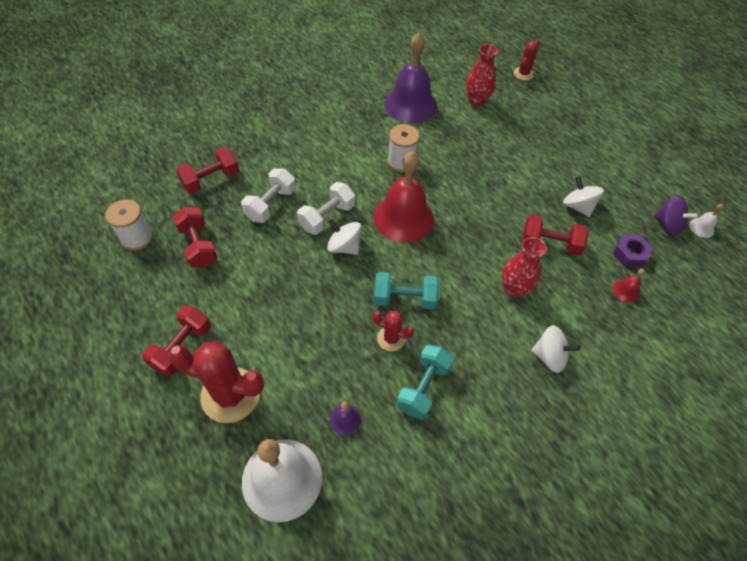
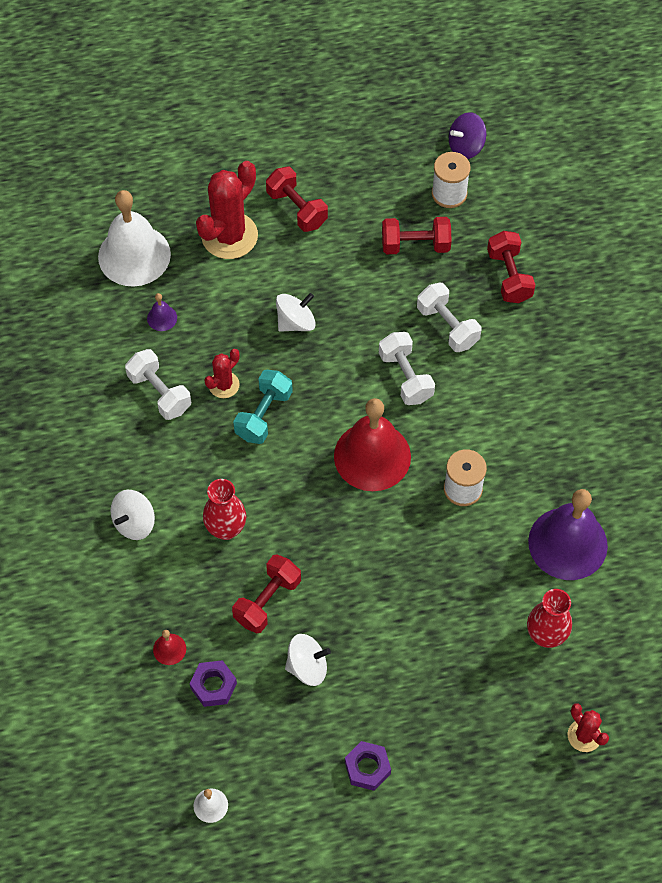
camera: 115 degrees right, 5 degrees up
(344, 246) = (356, 380): white spinning top -> white spinning top (296, 322)
(423, 387) = (159, 393): turquoise dumbbell -> white dumbbell
(615, 158) = (367, 768): none -> purple nut
(668, 225) = (233, 763): purple spinning top -> purple spinning top (466, 147)

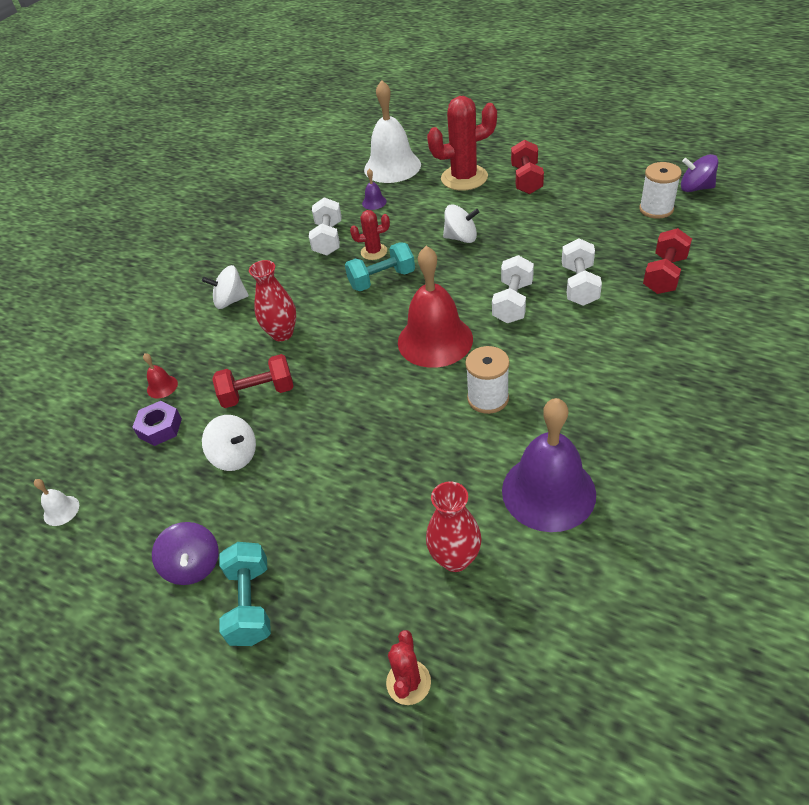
camera: 45 degrees right, 15 degrees down
(367, 768) = (193, 565): purple nut -> purple spinning top
(415, 245) = (599, 228): red dumbbell -> none
(437, 763) = (250, 603): none -> turquoise dumbbell

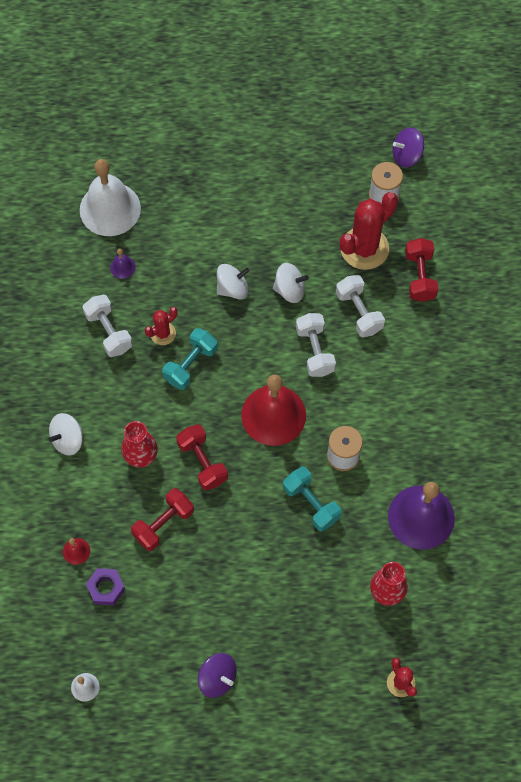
camera: 35 degrees left, 20 degrees up
(235, 456) = (185, 585): white spinning top -> white spinning top (290, 290)
(250, 603) = (275, 684): turquoise dumbbell -> turquoise dumbbell (311, 503)
(464, 178) = (192, 204): red cactus -> red cactus (364, 248)
(526, 180) = (253, 189): red dumbbell -> red dumbbell (202, 462)

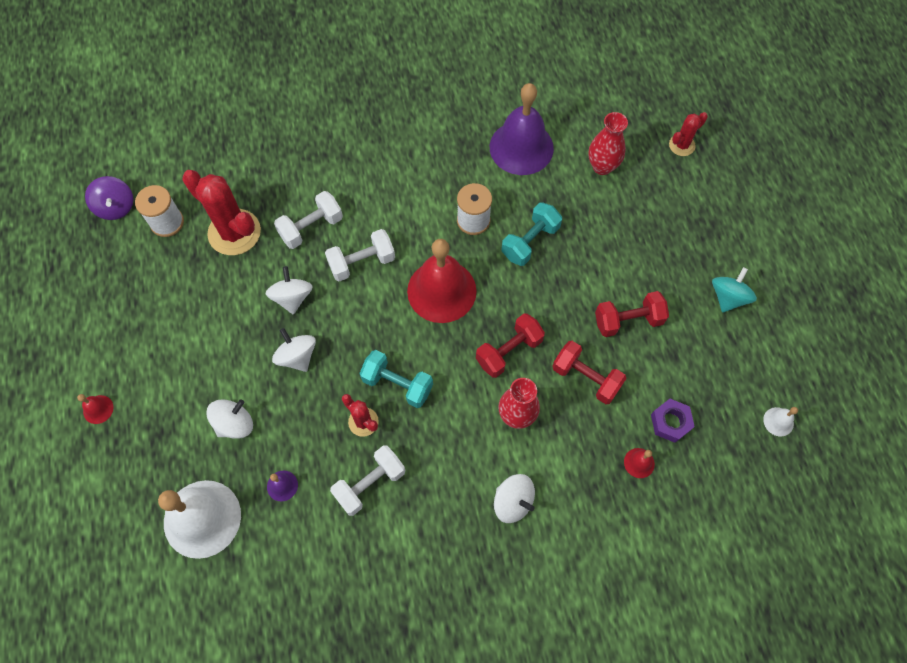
camera: 100 degrees left, 0 degrees up
(182, 236) = (234, 424): none -> white spinning top
(216, 140) = (98, 409): none -> red bell
(217, 678) = (728, 297): purple spinning top -> turquoise spinning top
(420, 276) = (263, 178): red dumbbell -> red dumbbell (628, 320)

